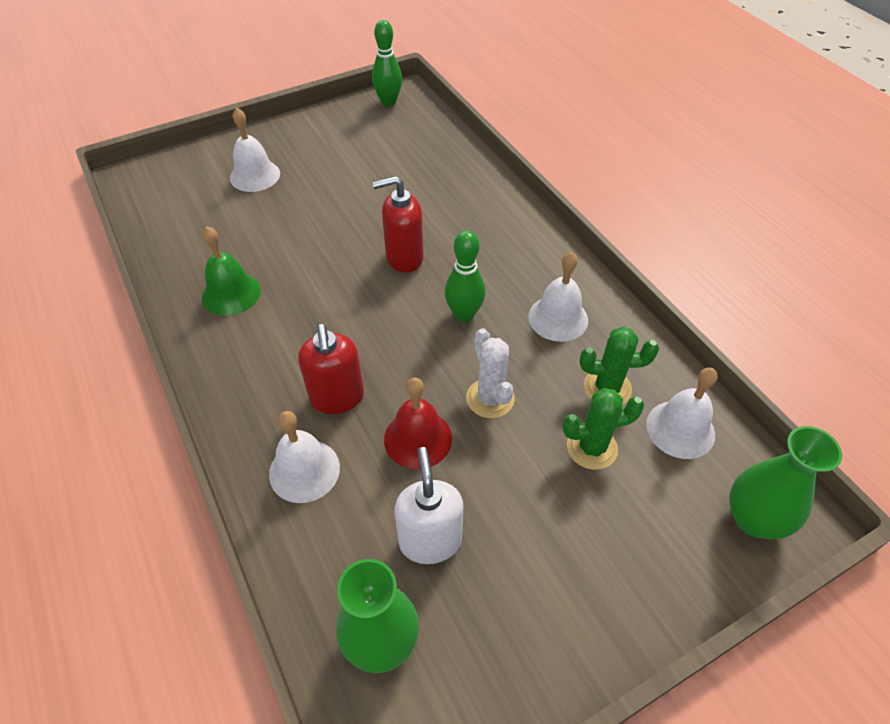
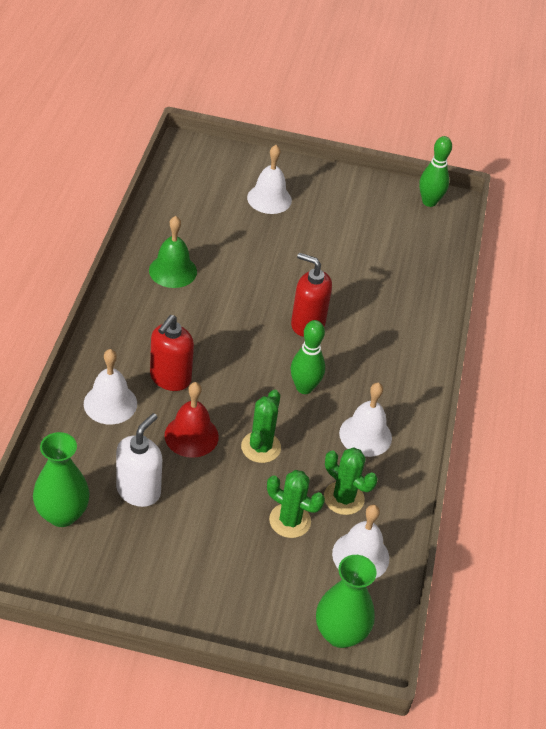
camera: 35 degrees right, 5 degrees down
(490, 398) = (261, 447): white cactus -> green cactus

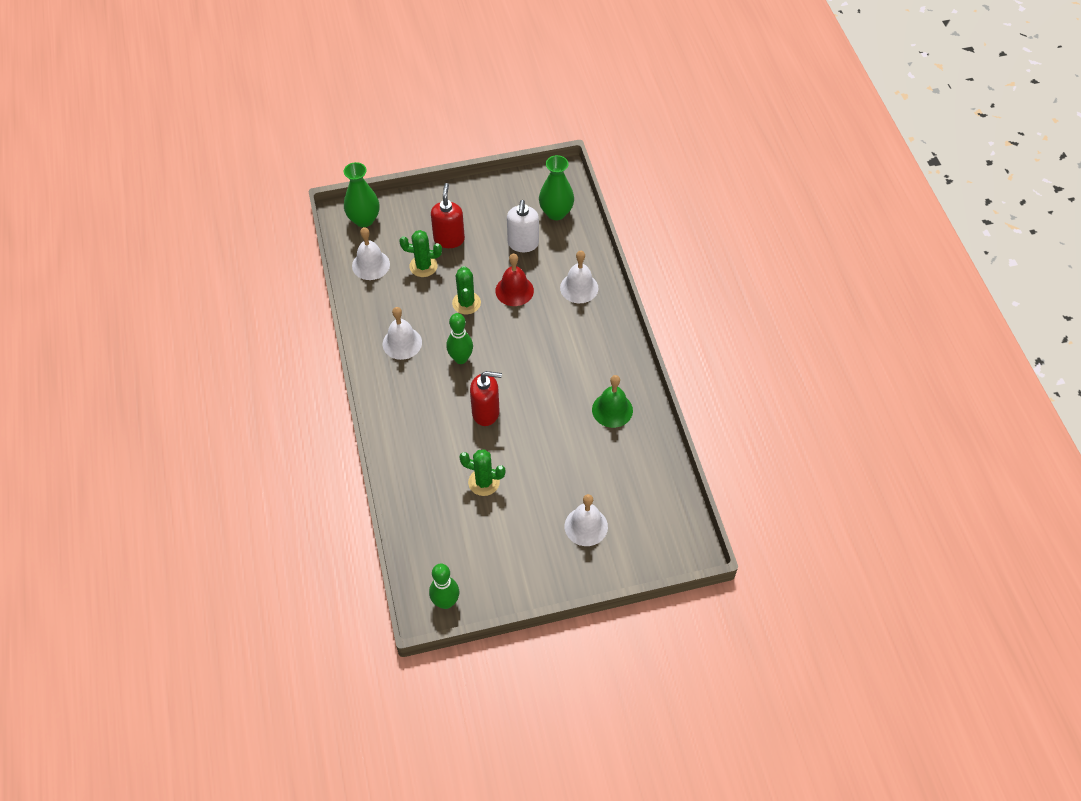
camera: 160 degrees right, 10 degrees up
(170, 378) = (554, 322): red soap dispenser -> red soap dispenser (449, 239)
(343, 498) = (397, 294): green cactus -> green cactus (484, 482)

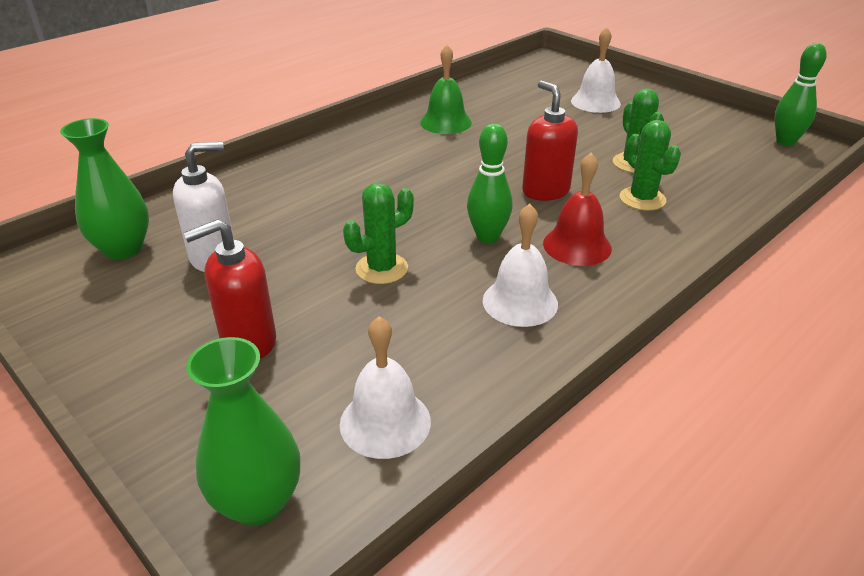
camera: 120 degrees left, 20 degrees down
(423, 266) = (337, 346): green cactus -> green cactus (642, 199)
(514, 290) = (320, 235): red bell -> red bell (577, 245)
(579, 288) = (275, 187): white bell -> none

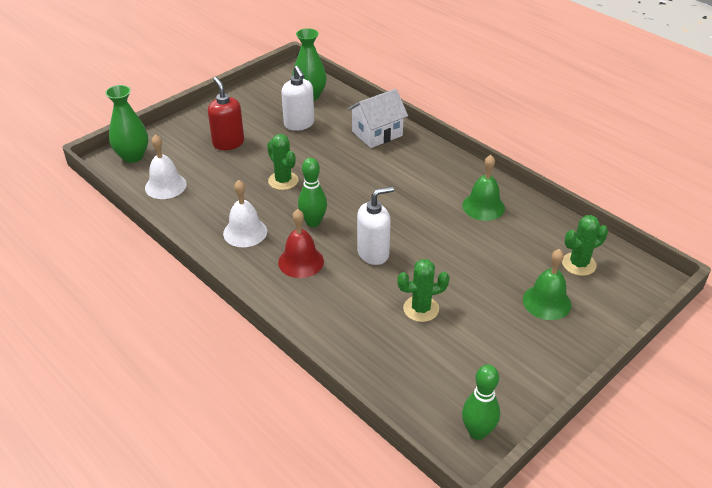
camera: 90 degrees right, 5 degrees up
(270, 186) = (377, 133): none -> white house
(545, 191) = (373, 253): red soap dispenser -> white soap dispenser
(595, 102) = (546, 302): white bell -> green bell
(642, 199) = (362, 304): green cactus -> green cactus (578, 264)

